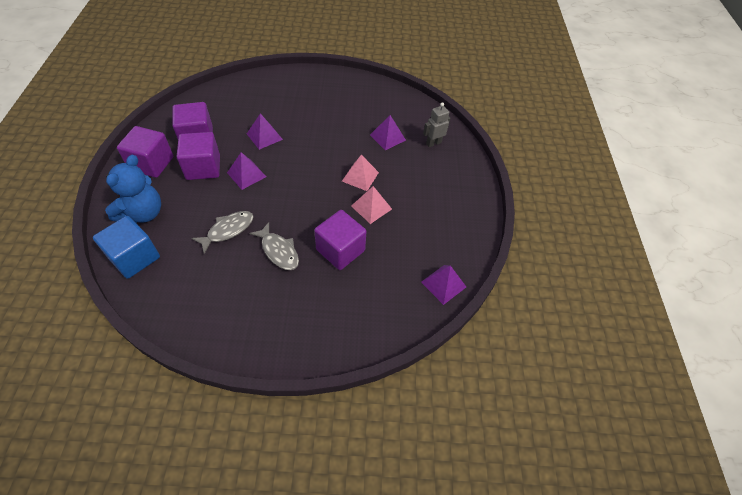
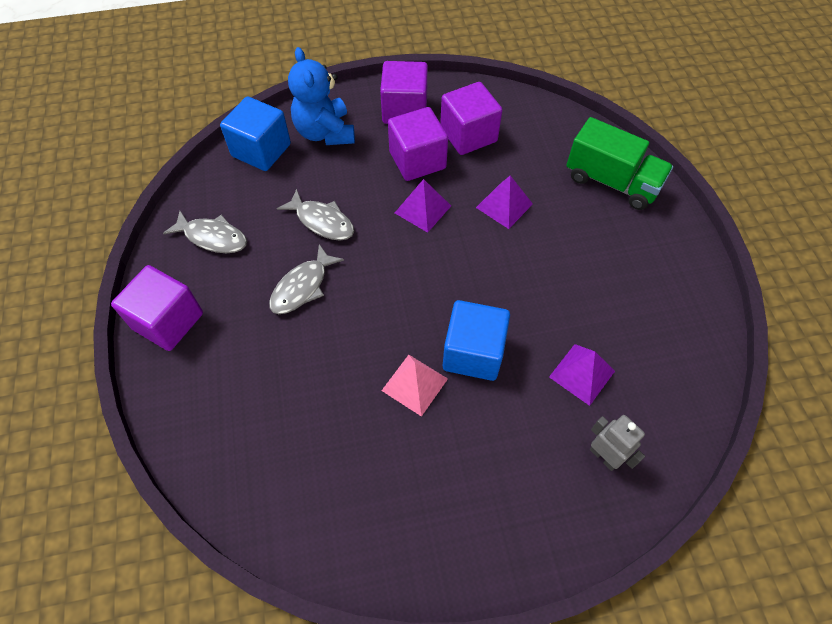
camera: 80 degrees right, 5 degrees up
(143, 213) = (325, 132): blue teddy bear -> blue teddy bear turned 60 degrees clockwise
(207, 302) = (212, 237): none -> grey fish
(272, 88) = (611, 182): none -> green truck
(340, 250) = (321, 361): purple cube -> purple cube (168, 321)
(360, 176) = (473, 353): pink pyramid -> blue cube
(443, 284) = (290, 528): purple pyramid -> none

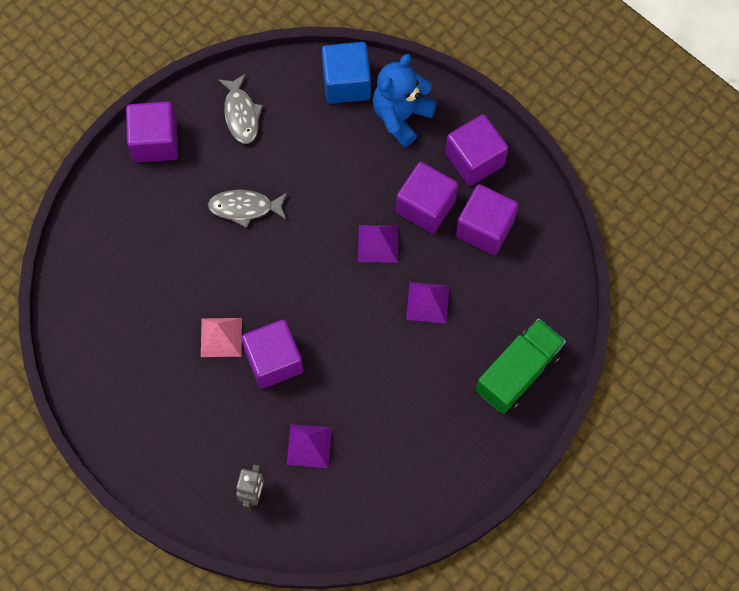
camera: 55 degrees right, 10 degrees up
(322, 221) = (311, 179): grey fish -> none
(473, 353) = (274, 361): blue cube -> purple cube
(611, 182) = (518, 372): green truck -> green truck turned 135 degrees counterclockwise

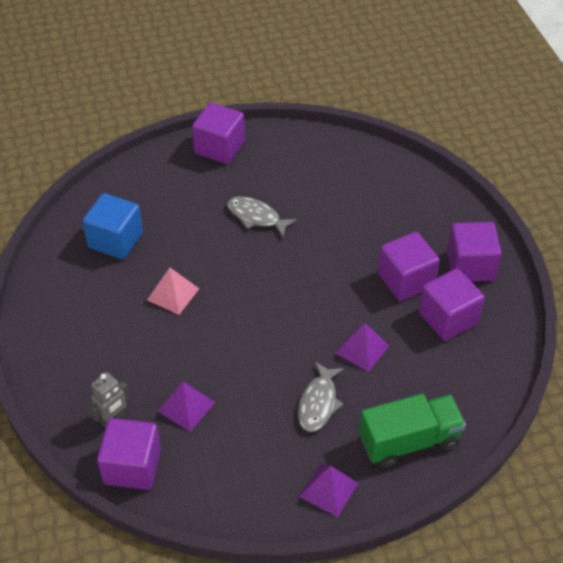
camera: 30 degrees right, 20 degrees down
(241, 114) = (297, 157): grey fish -> grey fish (318, 403)
(274, 361) = (202, 330): purple cube -> purple cube (132, 466)
(346, 83) = (395, 171): blue cube -> blue cube (115, 240)
(378, 243) = (347, 288): purple pyramid -> purple pyramid (328, 489)
(401, 116) = (426, 211): blue teddy bear -> none

